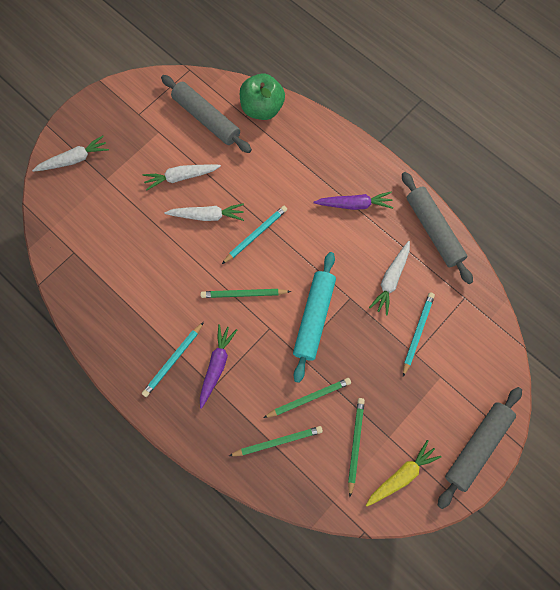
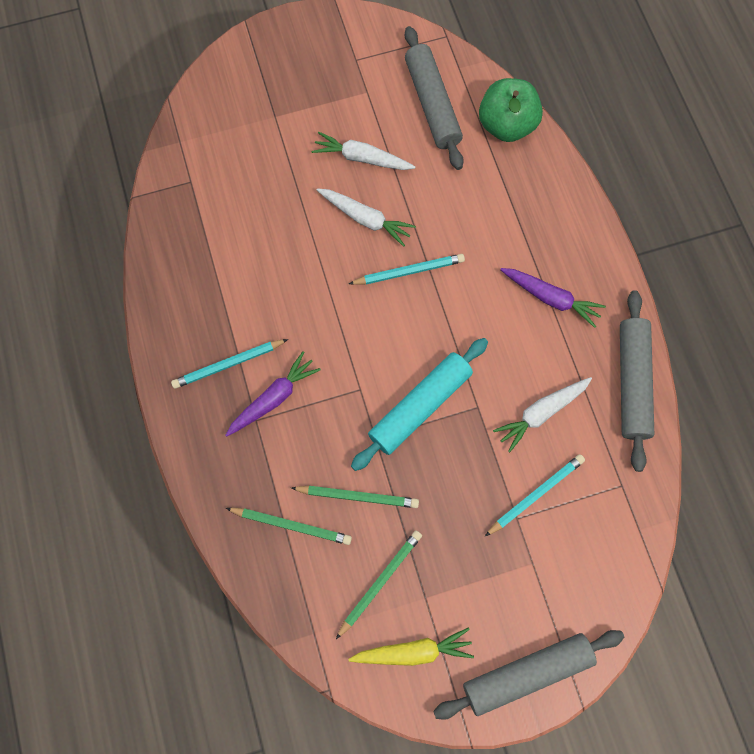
camera: 30 degrees right, 0 degrees up
(74, 159) = (253, 76): white carrot -> none
(243, 294) = (354, 333): green pencil -> none

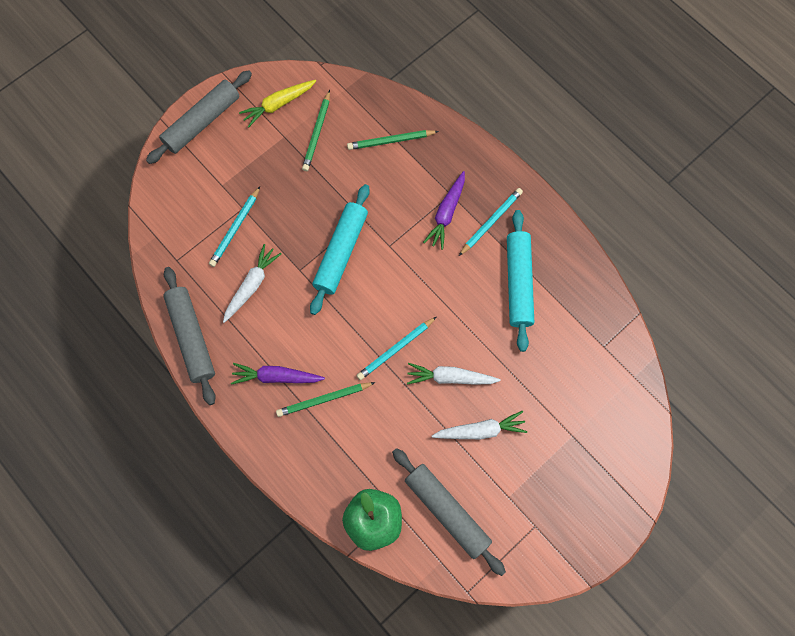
camera: 155 degrees right, 0 degrees up
(238, 283) = (518, 283): none -> turquoise rolling pin
(357, 496) = (356, 176): green pencil -> green pencil (324, 399)

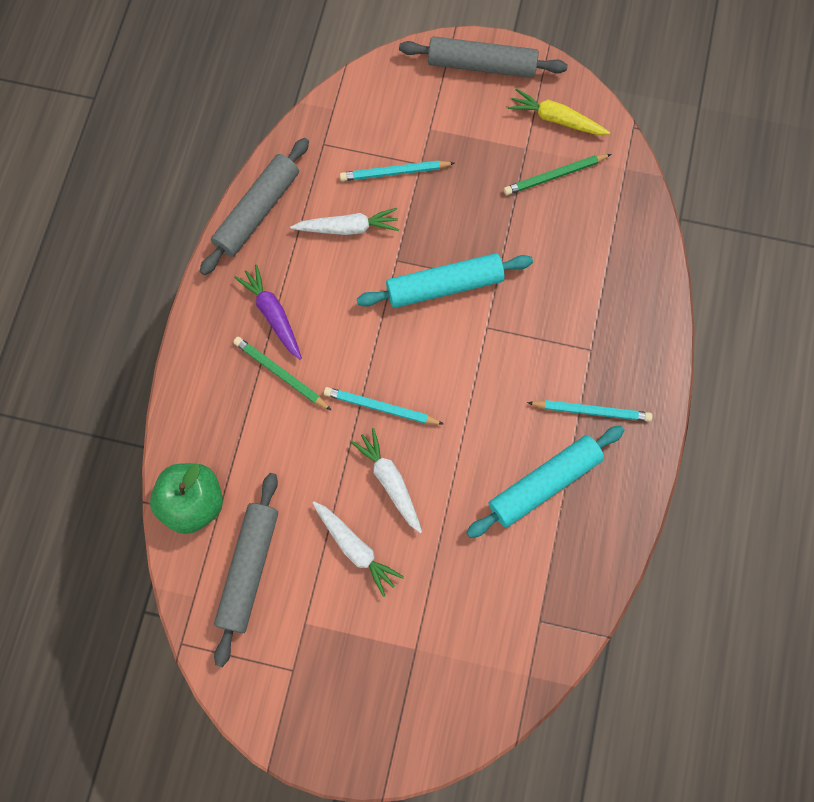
camera: 55 degrees right, 0 degrees up
(391, 141) = (603, 251): green pencil -> none
(446, 213) = (565, 360): purple carrot -> none

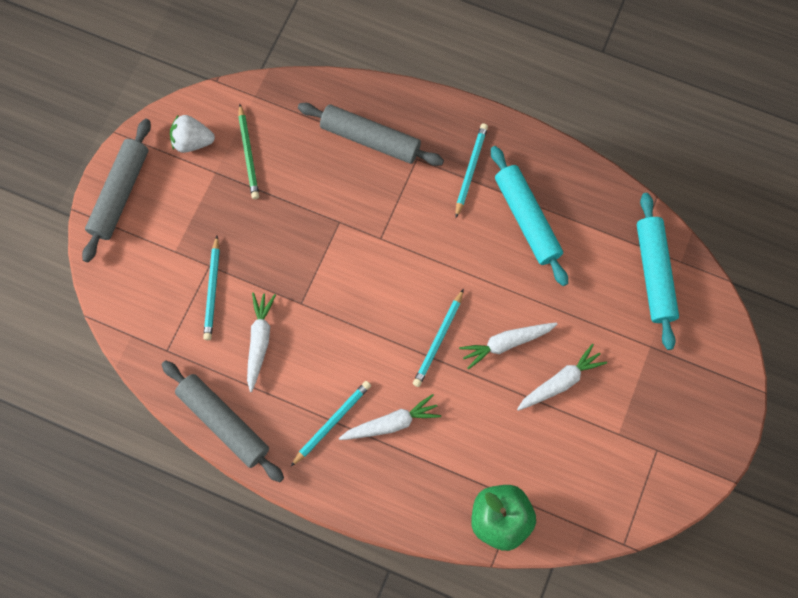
camera: 80 degrees left, 0 degrees up
(248, 569) = (566, 476): grey rolling pin -> grey rolling pin (370, 139)
(272, 314) = (332, 422): purple carrot -> turquoise pencil
(281, 374) = (391, 423): green pencil -> white carrot
(444, 286) = (334, 266): turquoise rolling pin -> turquoise rolling pin (654, 273)
(556, 119) = (193, 141): yellow carrot -> white strawberry

